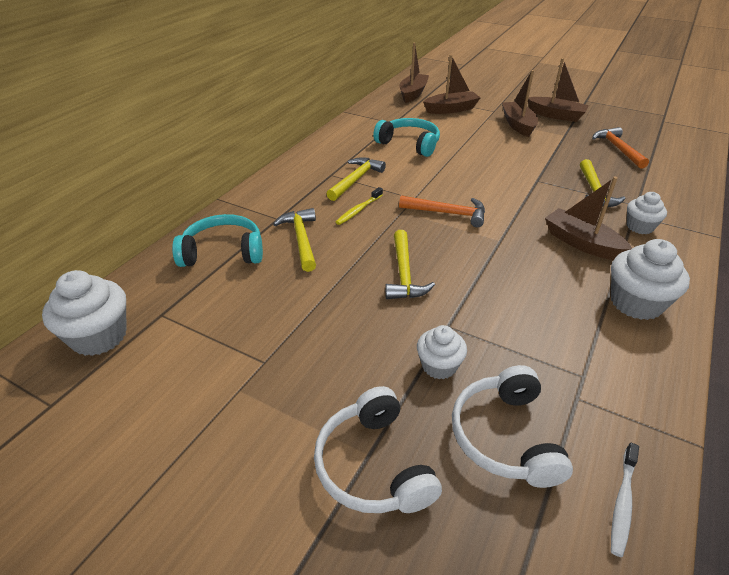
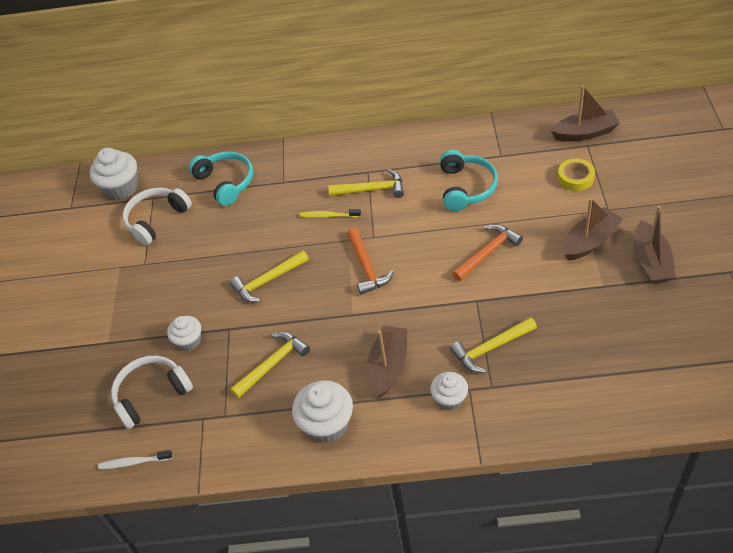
camera: 65 degrees right, 10 degrees up
(301, 239) = (268, 208): yellow hammer -> yellow hammer (272, 364)
(373, 465) = (102, 347): white headphones -> white headphones (156, 219)
(451, 109) = (575, 178): brown boat -> yellow tape
(618, 149) = (610, 339): orange hammer -> orange hammer (487, 253)

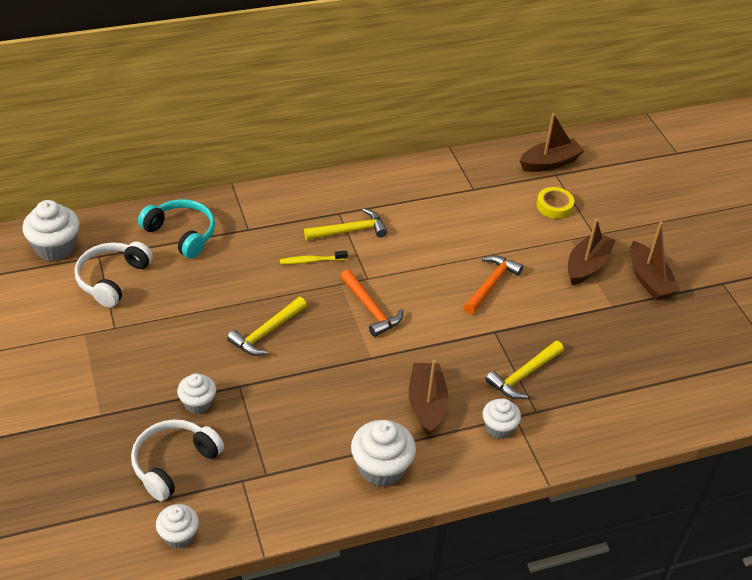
camera: 25 degrees left, 5 degrees down
(134, 462) = (179, 535): white toothbrush -> white cupcake
(272, 364) = (302, 416): yellow hammer -> none
(466, 187) = (448, 222): turquoise headphones -> none

